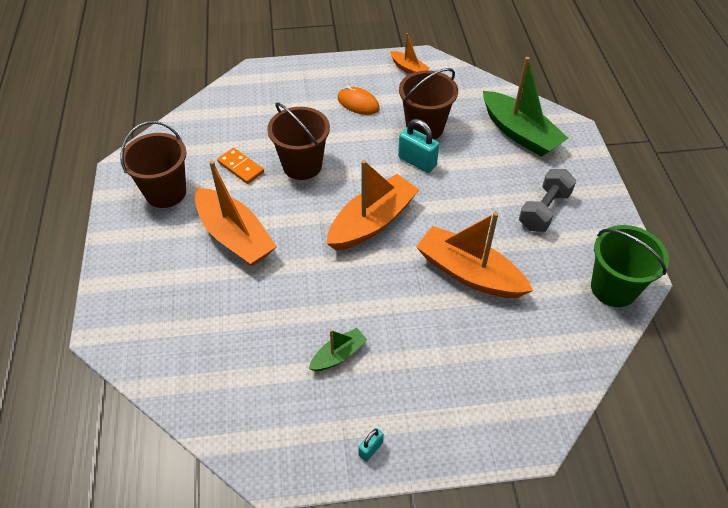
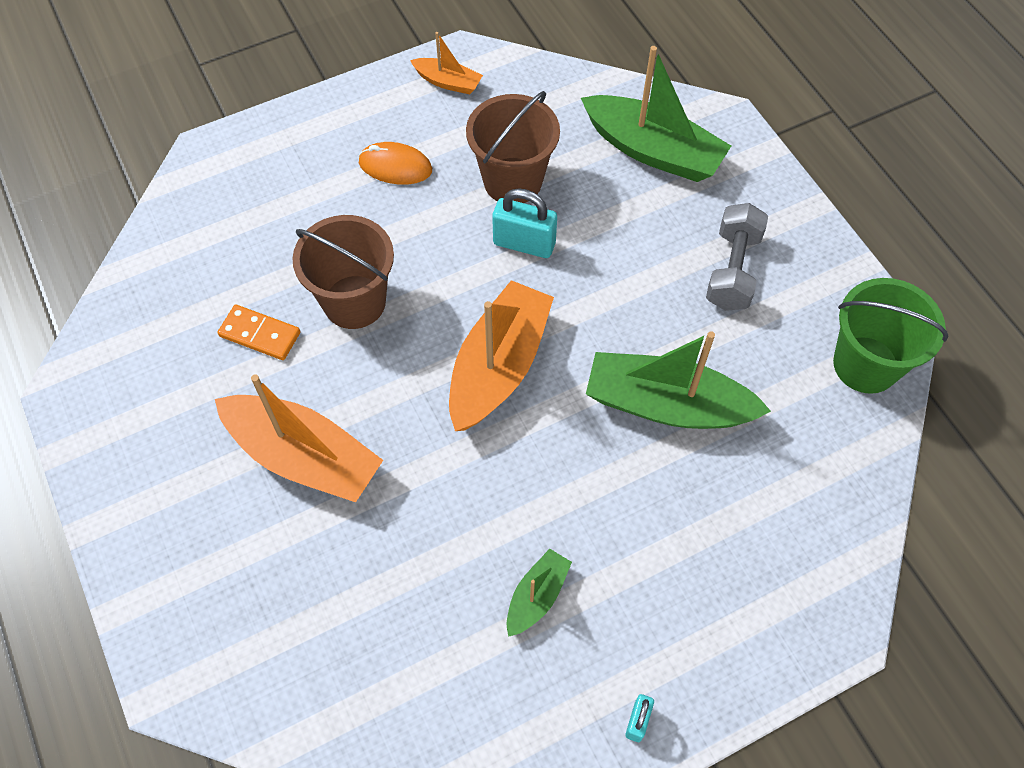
camera: 20 degrees left, 10 degrees up
(166, 192) = (159, 415): brown bucket -> none
(469, 273) = (667, 405): orange boat -> green boat

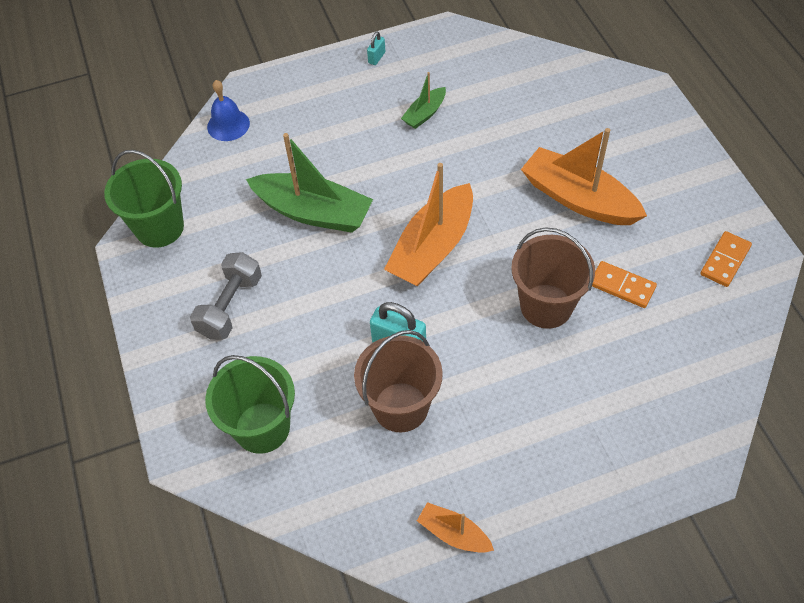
camera: 170 degrees left, 5 degrees down
(123, 379) = (725, 261): none -> orange domino
(395, 166) = (511, 433): orange mouse -> none
(653, 150) = (262, 427): green boat -> green bucket
(841, 547) = (228, 125): none -> blue bell

